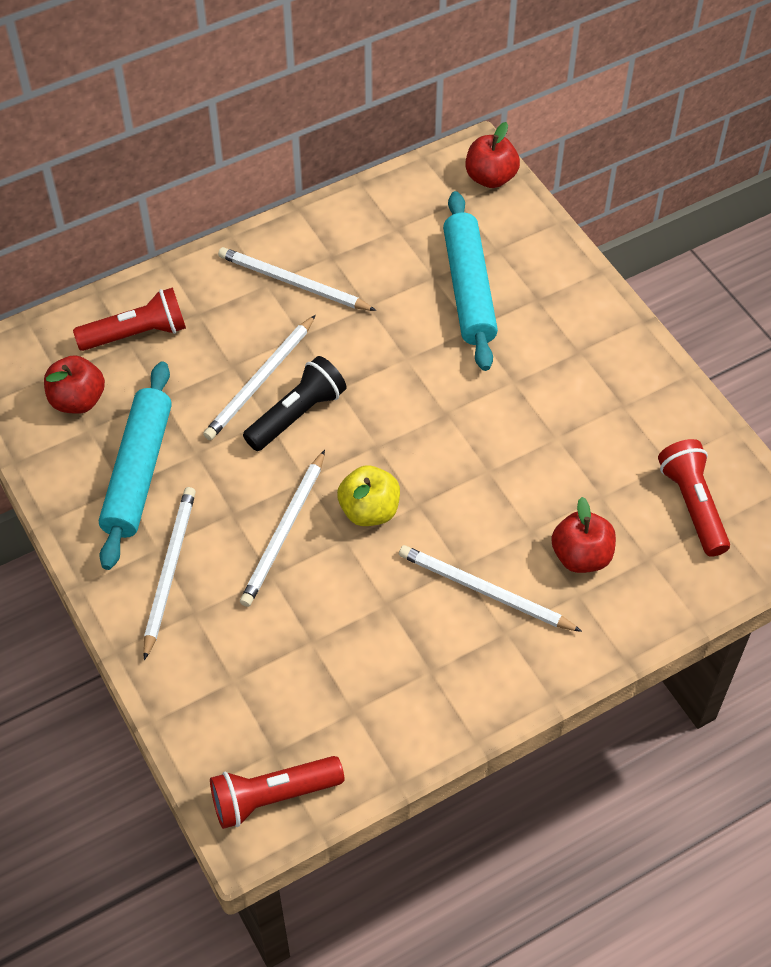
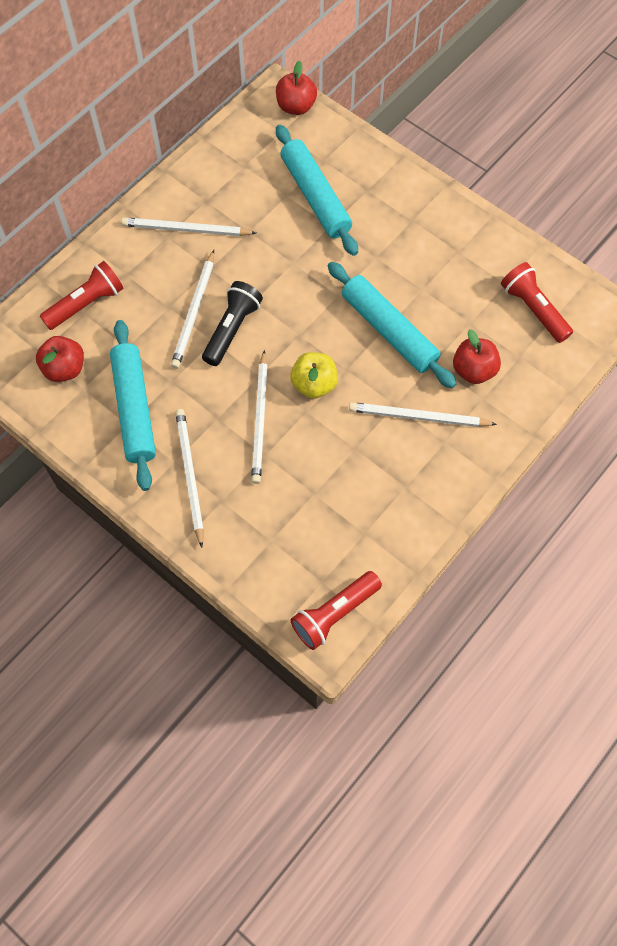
camera: 20 degrees left, 10 degrees up
(492, 475) = (389, 330): none -> turquoise rolling pin

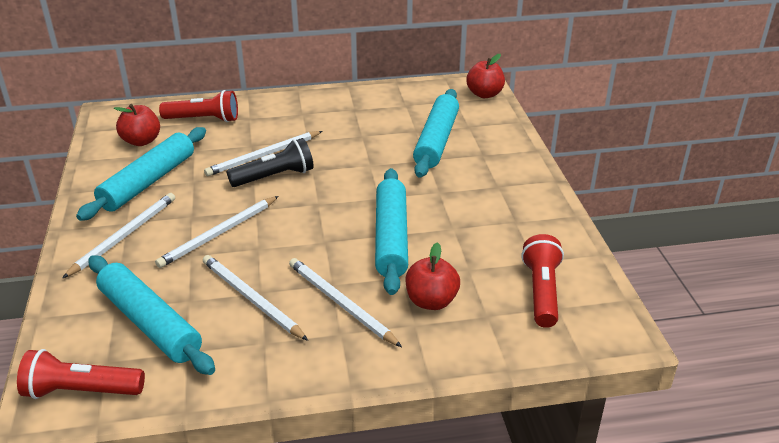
camera: 40 degrees right, 30 degrees down
(186, 229) = (320, 116): white pencil -> white pencil (251, 299)
(311, 532) = (150, 323): none -> turquoise rolling pin
(314, 384) = (287, 237): yellow apple -> none

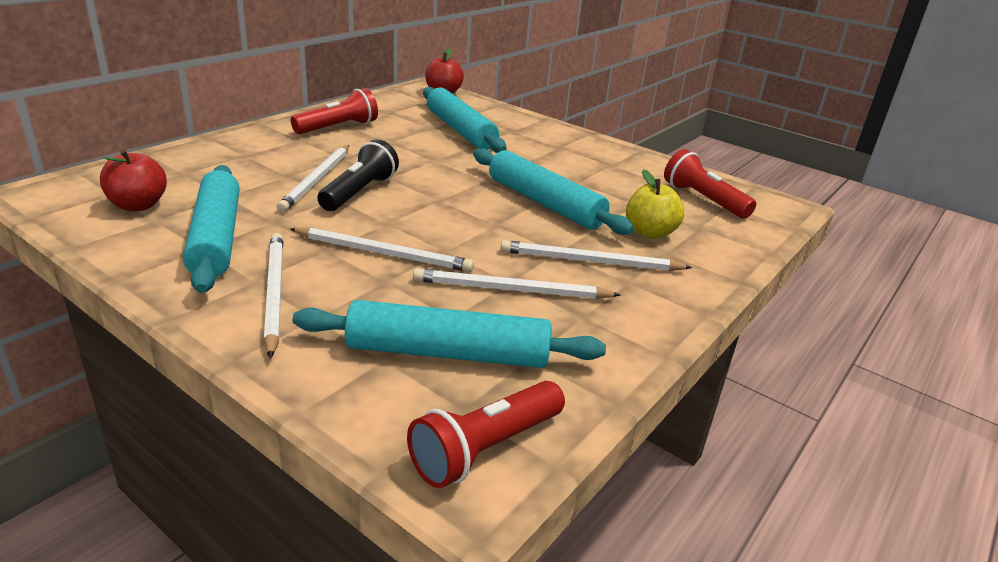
camera: 45 degrees left, 5 degrees down
(204, 119) = (190, 168): red flashlight -> red flashlight (338, 127)
(218, 234) = (383, 253): white pencil -> white pencil turned 75 degrees counterclockwise
(431, 301) = (649, 233): red apple -> yellow apple

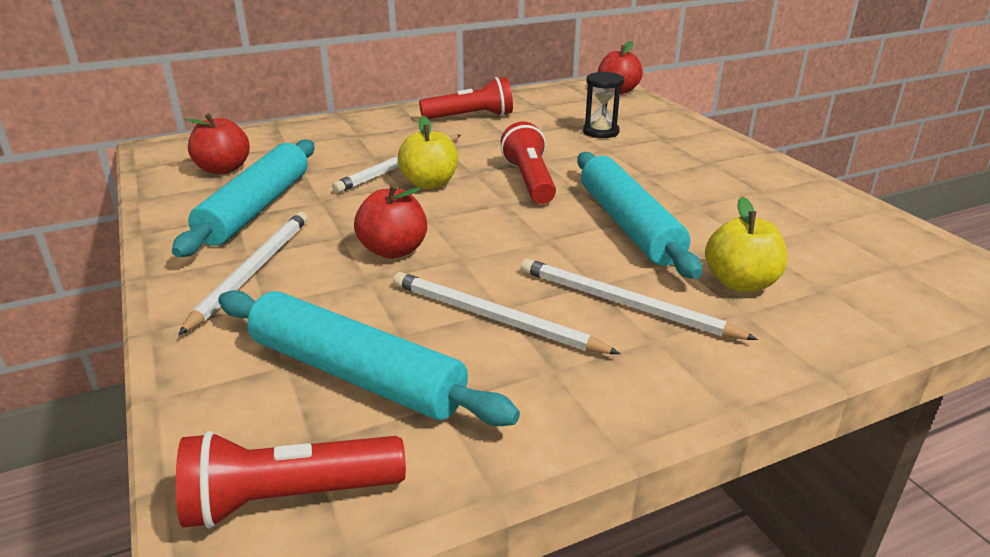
camera: 30 degrees right, 0 degrees up
(359, 192) = (429, 184): black flashlight -> yellow apple
(383, 253) = (393, 250): white pencil -> red apple
(460, 130) = (601, 132): turquoise rolling pin -> black hourglass
(703, 200) = (861, 253): red flashlight -> red flashlight (529, 181)

